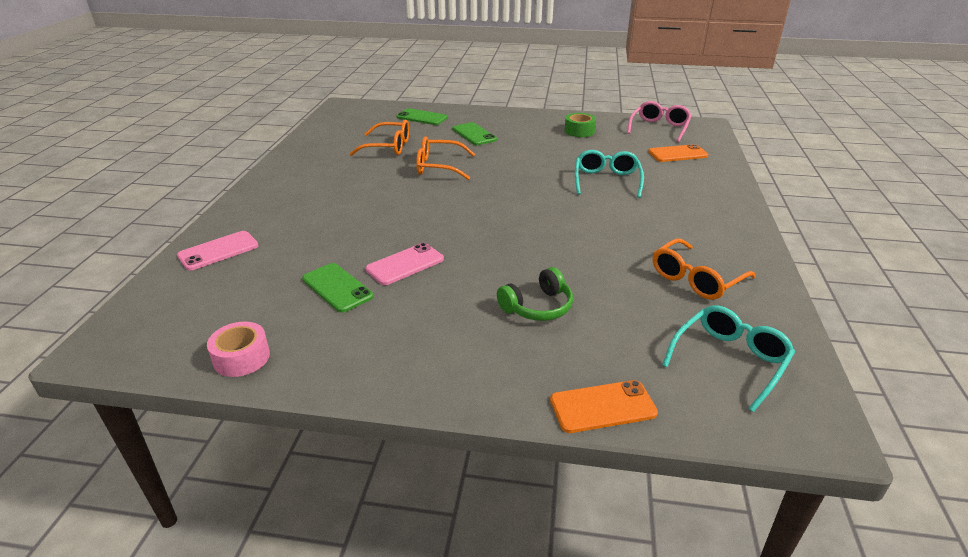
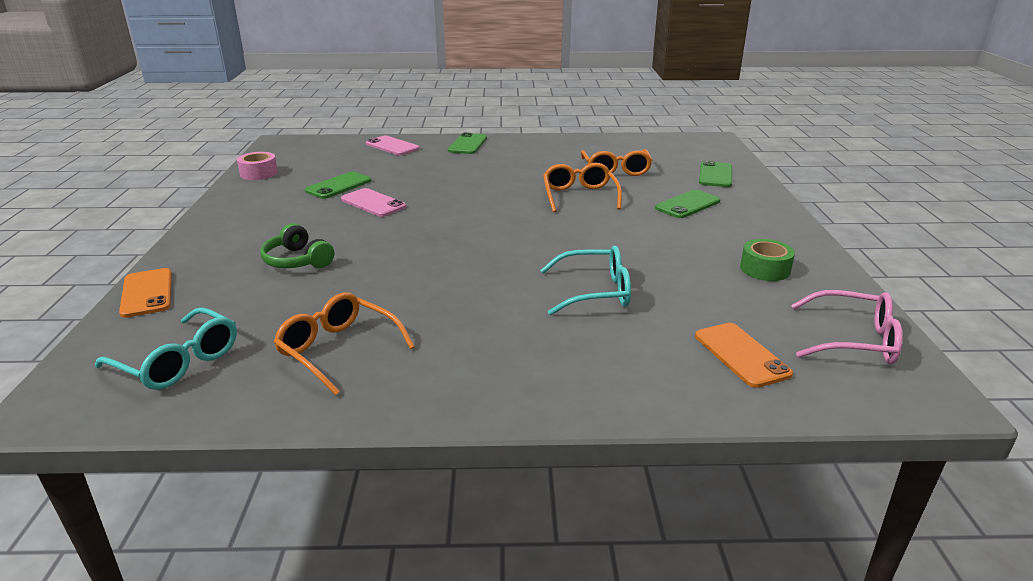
camera: 80 degrees right, 5 degrees down
(257, 204) = (468, 144): none -> green phone

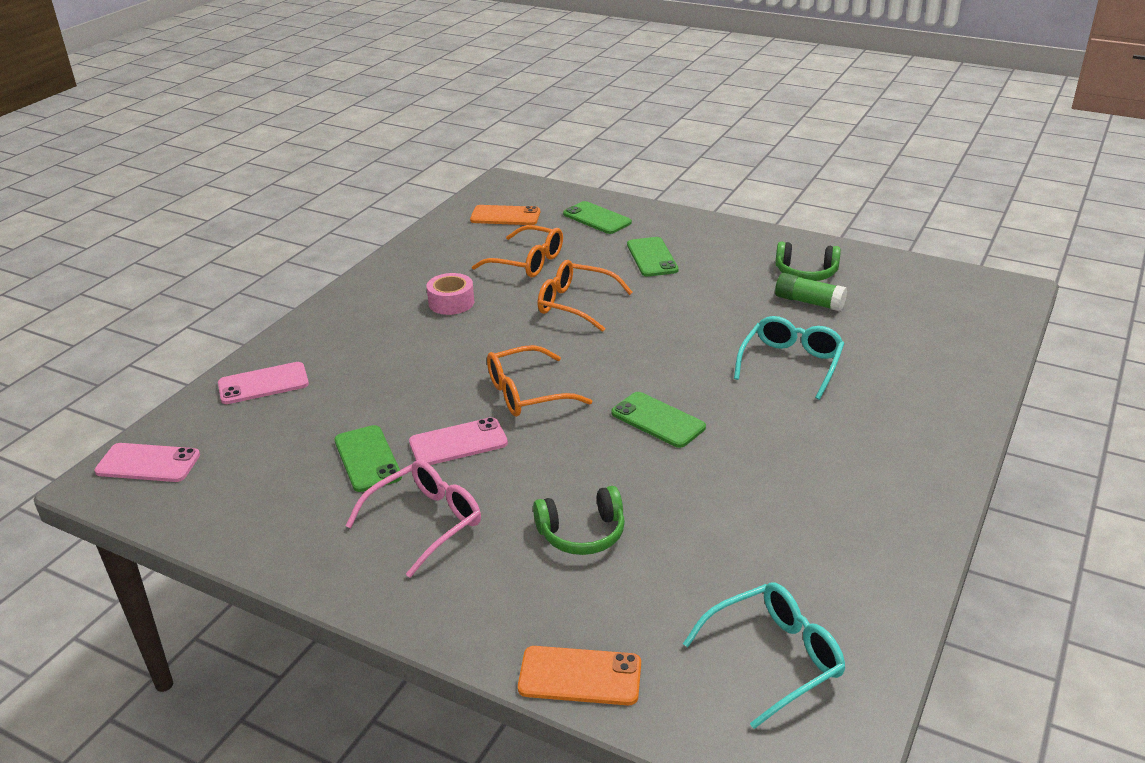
camera: 60 degrees left, 5 degrees up
(259, 173) = (232, 524): pink tape -> pink tape (451, 302)
(300, 145) = (148, 463): none -> pink phone
(338, 350) = (811, 538): orange glasses -> orange glasses (527, 393)
(468, 144) = (331, 326): green phone -> green phone (658, 420)
(713, 280) = (808, 302): none -> green glue stick
(741, 355) = (928, 335): orange phone -> orange phone (505, 216)
(765, 269) = (805, 273): green tape -> green headphones
(853, 340) = (932, 285): pink glasses -> pink glasses (425, 522)

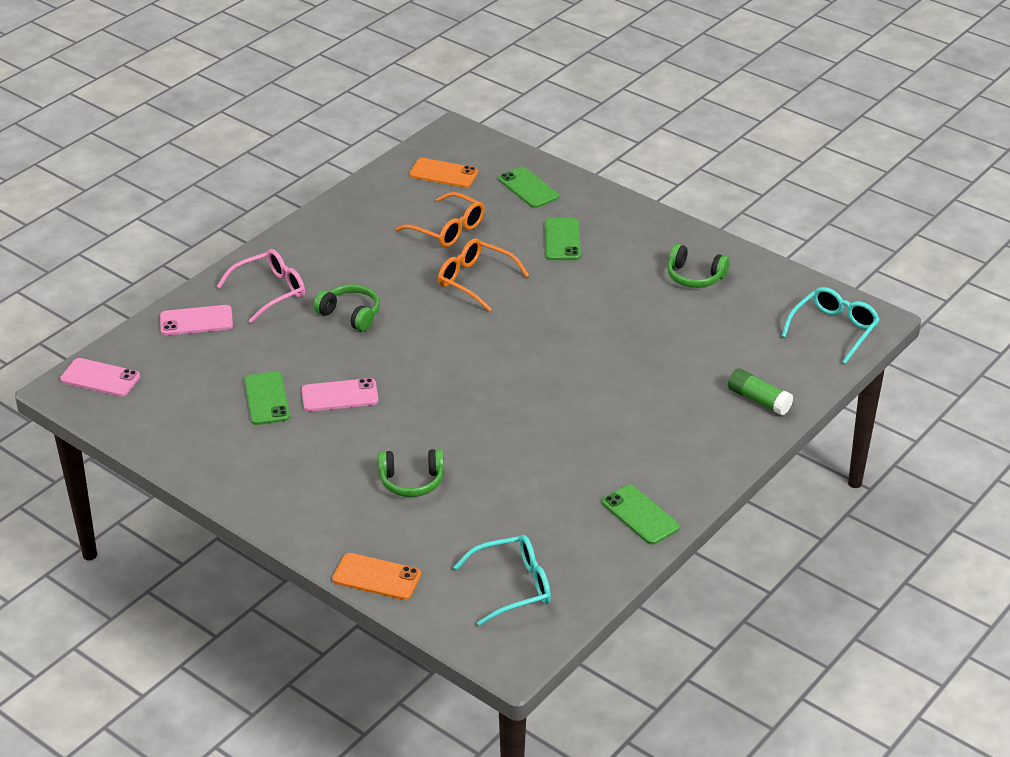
camera: 10 degrees right, 5 degrees up
(425, 522) = (299, 455): pink glasses -> pink glasses (270, 291)
(446, 354) = (350, 314): none -> green headphones
(451, 302) = (368, 263): pink tape -> none
(527, 393) = (406, 360): orange glasses -> none
(658, 420) = (504, 399): green phone -> green phone (640, 515)
(791, 364) = (636, 365): turquoise glasses -> turquoise glasses (834, 330)
(808, 302) = (682, 307): green glue stick -> green glue stick (758, 400)

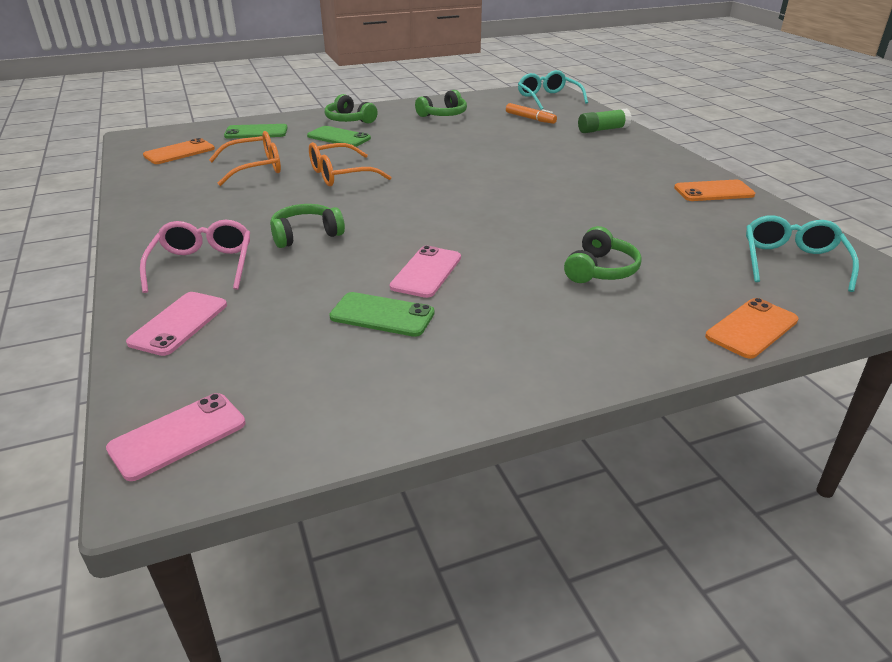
camera: 60 degrees left, 5 degrees down
(615, 225) = (349, 120): none -> green headphones
(640, 515) = (713, 191): green phone -> orange phone
(744, 339) = (530, 118): none -> orange marker

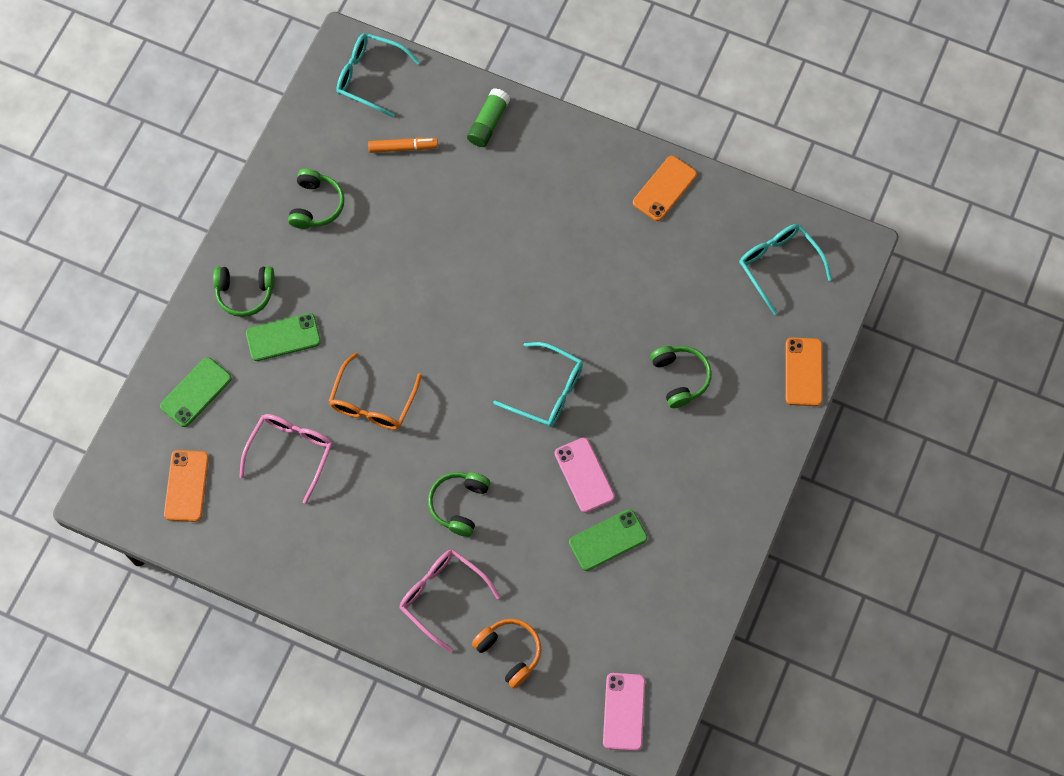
camera: 45 degrees left, 35 degrees up
(179, 323) = (509, 652): pink phone -> orange headphones
(255, 168) = (291, 452): orange glasses -> pink glasses
(469, 224) = (547, 391): none -> turquoise glasses

